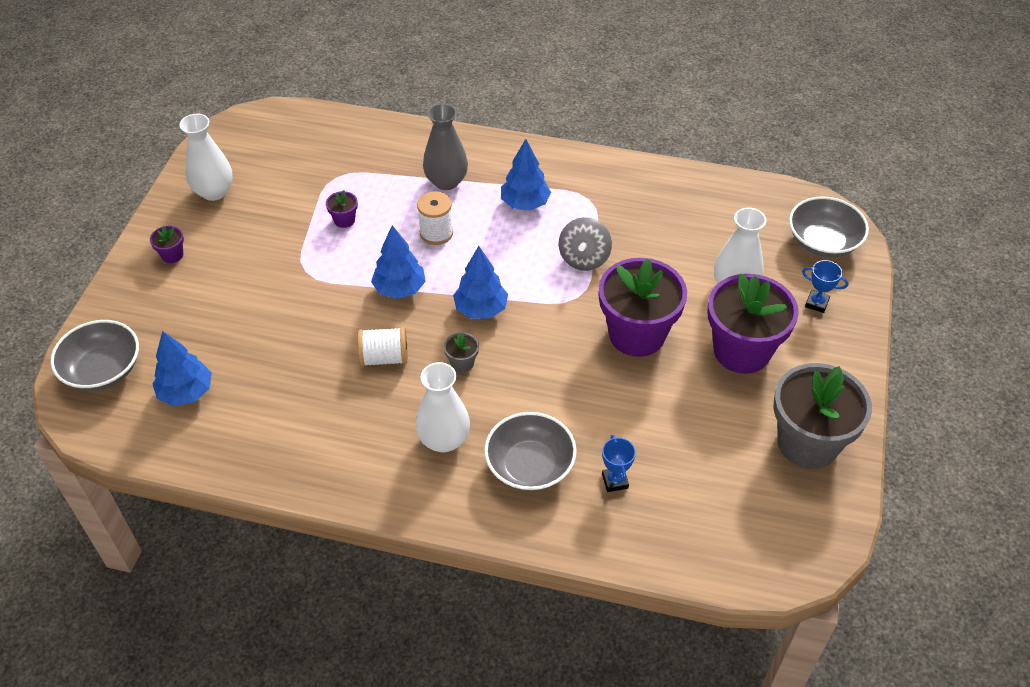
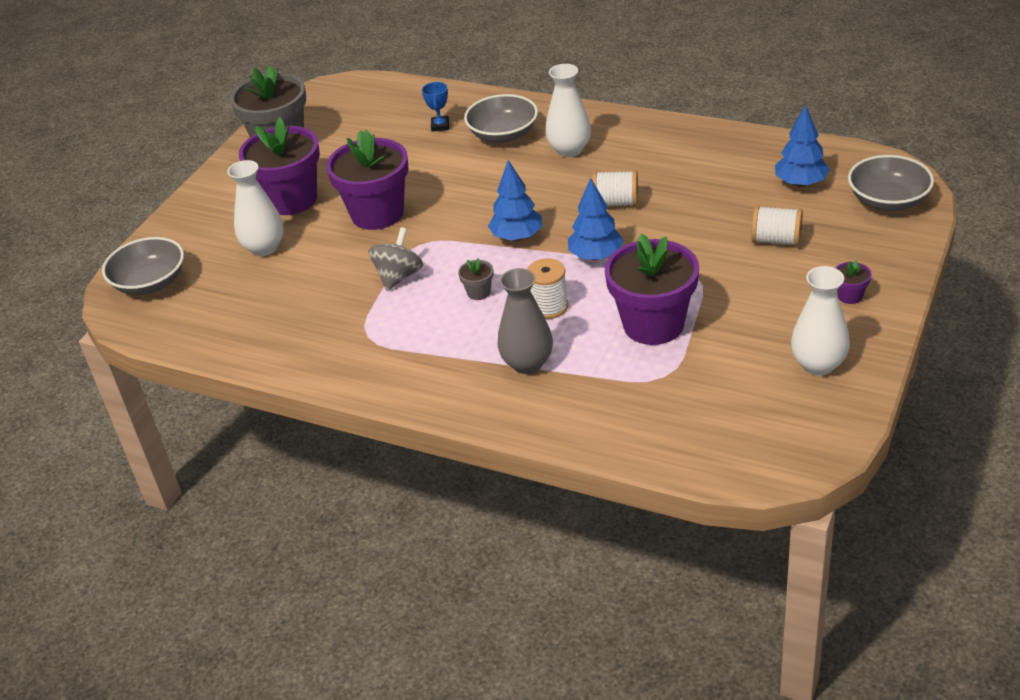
camera: 165 degrees left, 10 degrees down
(225, 314) = (776, 240): none -> white spool
(344, 220) = (653, 324): purple flower pot -> purple flower pot, size x2.47
(462, 363) = (544, 197): grey flower pot -> grey flower pot (478, 292)
(525, 203) = (441, 333): blue tree -> none
(816, 303) = (199, 232): blue trophy -> none

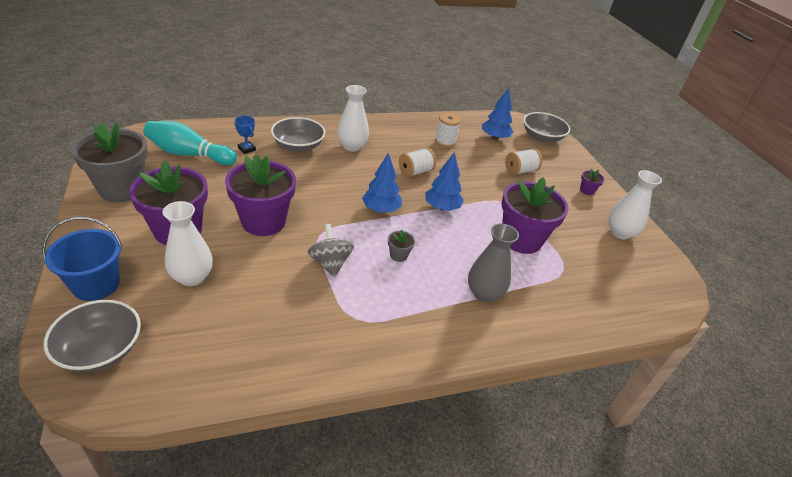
camera: 50 degrees left, 0 degrees up
(188, 229) = (96, 284): none -> blue bucket
(374, 119) = (189, 154): none -> turquoise bowling pin
(549, 307) = (453, 249): white spool -> white spool (445, 141)

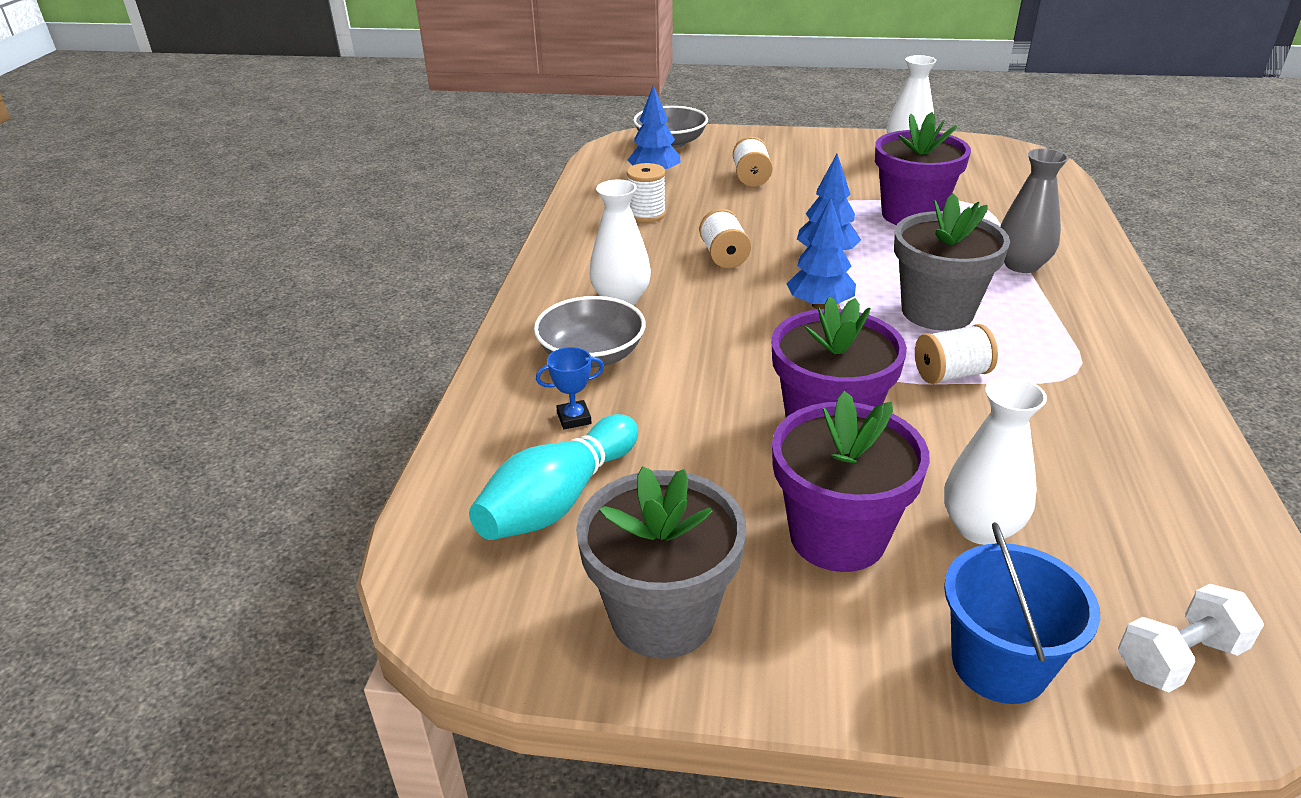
camera: 60 degrees left, 5 degrees down
(100, 349) = (1179, 658): grey bowl -> white dumbbell
(330, 263) = (951, 374): grey spinning top -> white spool
(398, 255) = (937, 311): grey flower pot -> grey flower pot, size x2.47
(587, 190) = (813, 148): purple flower pot -> none

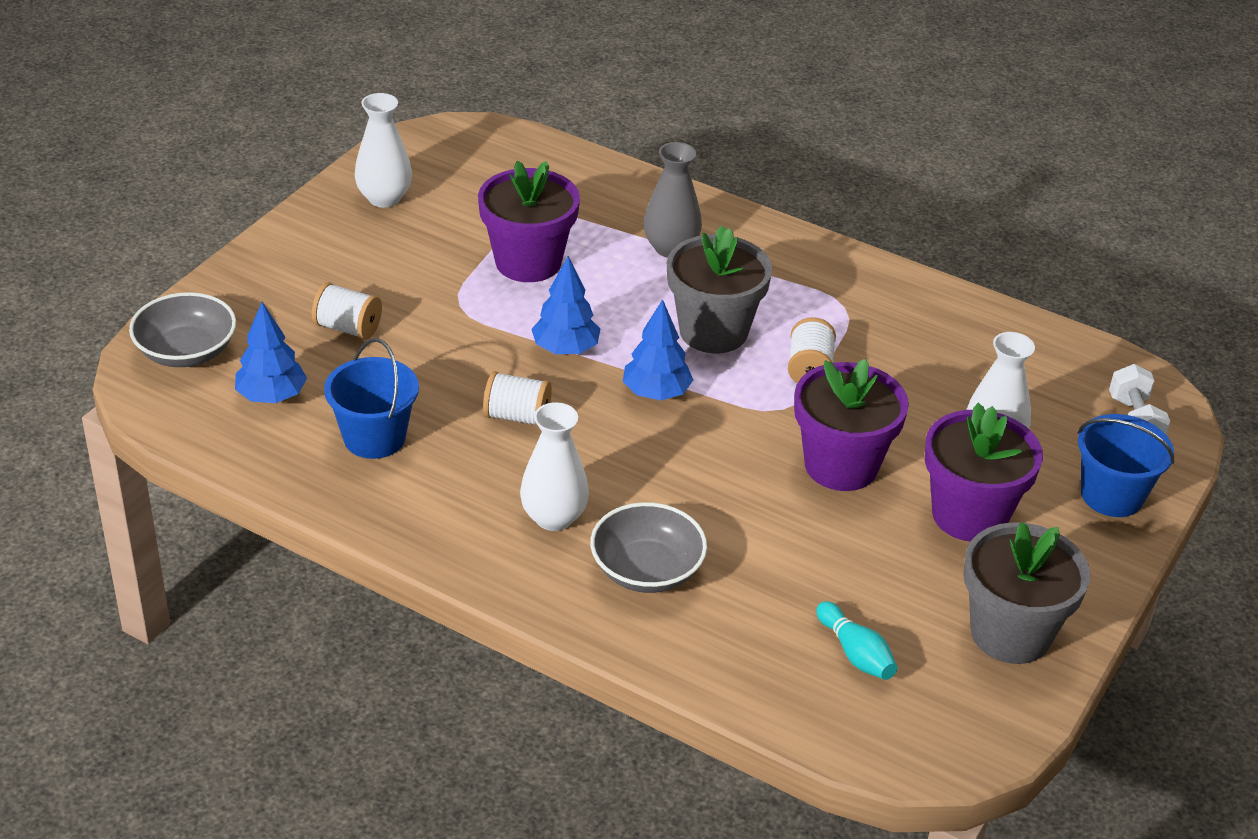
camera: 70 degrees left, 5 degrees up
(558, 500) = (855, 653): turquoise bowling pin -> turquoise bowling pin, size x0.59
(574, 418) = (745, 612): blue trophy -> none
(647, 214) = (374, 437): white spool -> blue bucket

